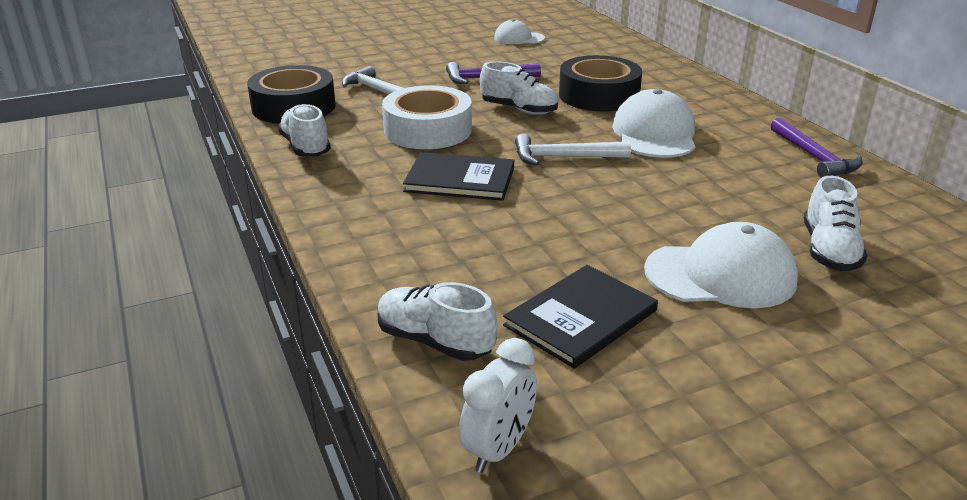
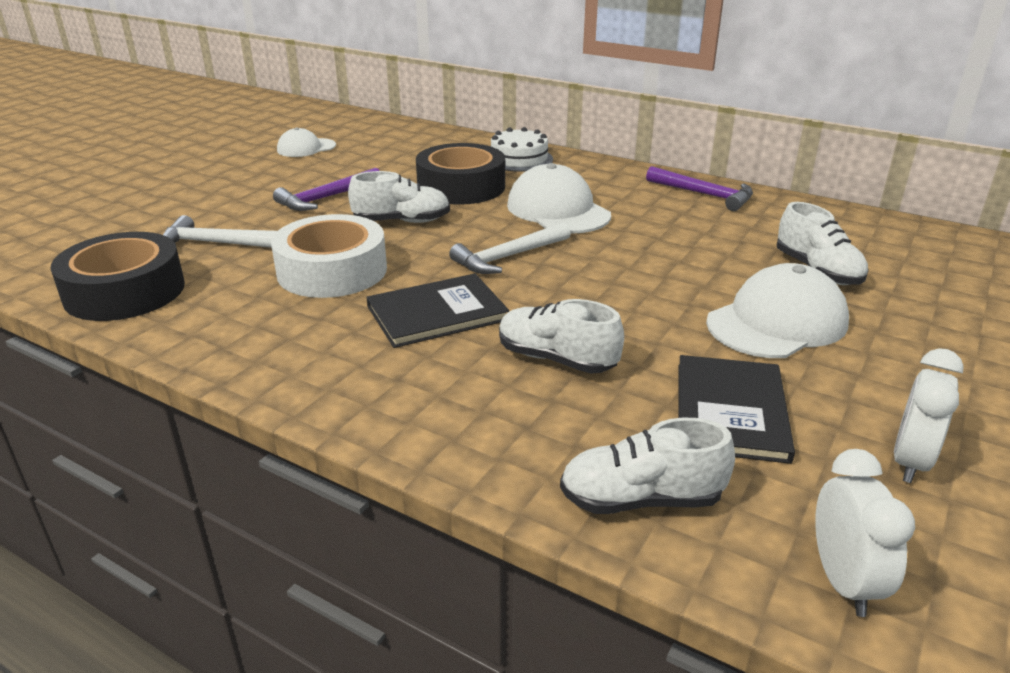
camera: 35 degrees left, 0 degrees up
(306, 147) = (206, 336): white shoe -> white shoe (556, 359)
(676, 410) = (910, 461): none -> white clock
(679, 85) = (519, 159): none -> white cake

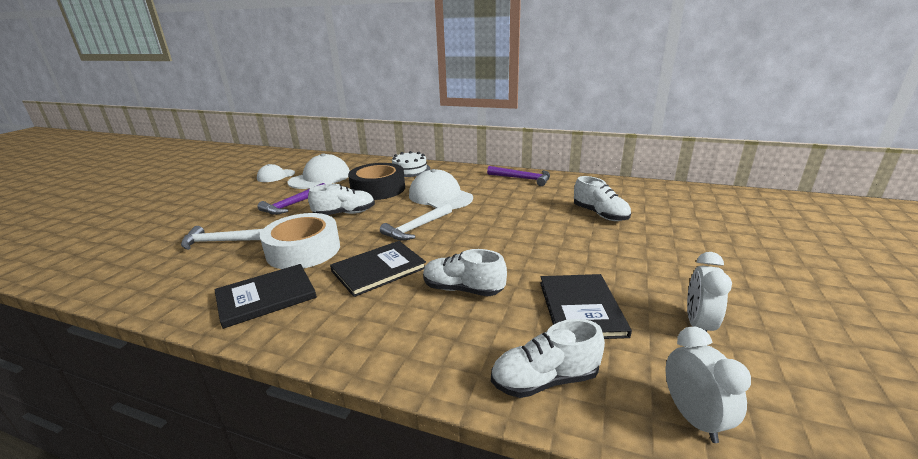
camera: 10 degrees left, 5 degrees down
(125, 291) = (156, 282): black tape -> none
(271, 331) = (266, 297): none -> black book
(777, 322) = (588, 248): white cap -> white cap (320, 178)

